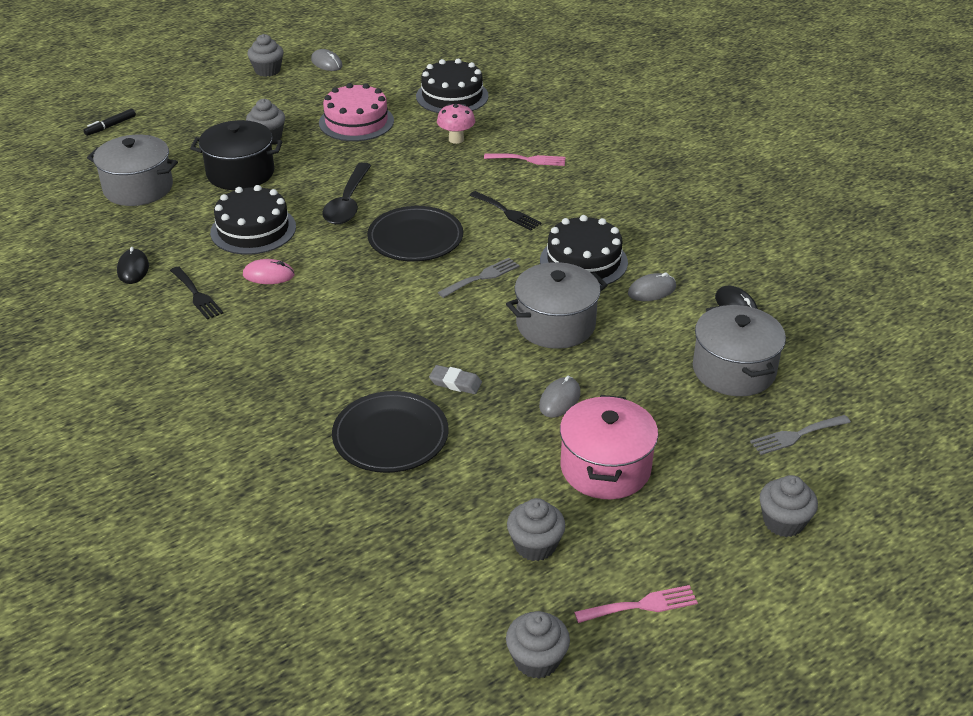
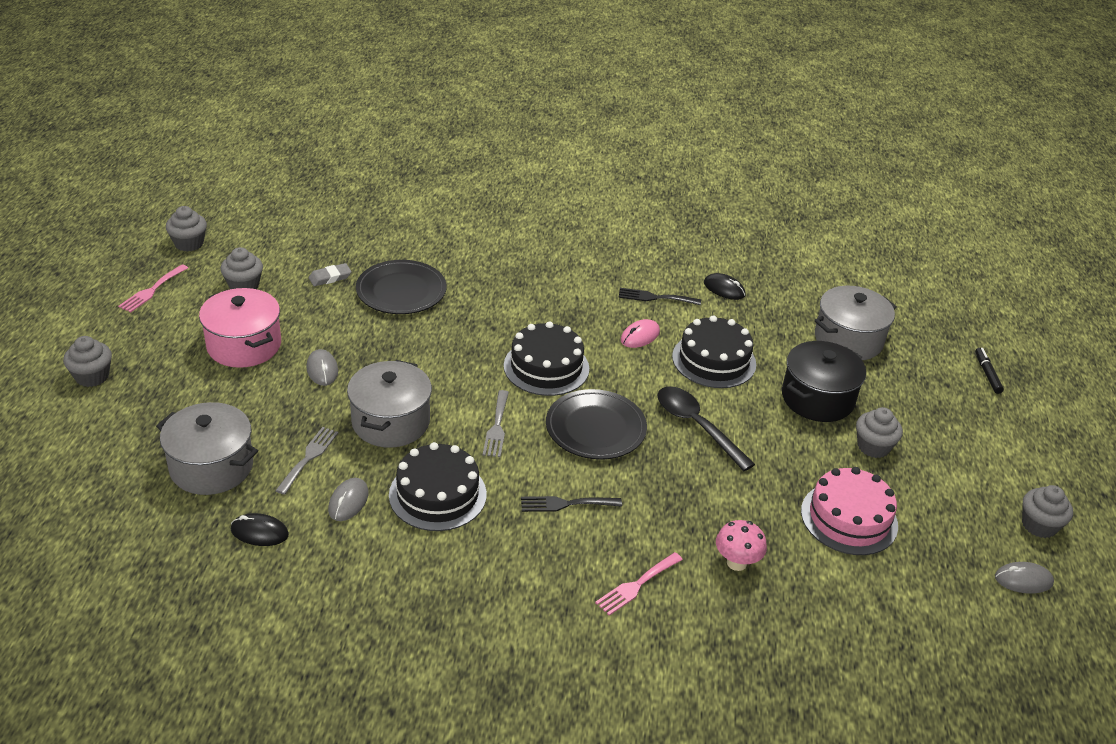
camera: 130 degrees right, 0 degrees up
(452, 96) = (840, 626): black cake -> black cake (546, 367)
(455, 383) = (406, 341): grey eraser -> grey eraser (330, 277)
(796, 435) = (121, 441): grey fork -> grey fork (309, 457)

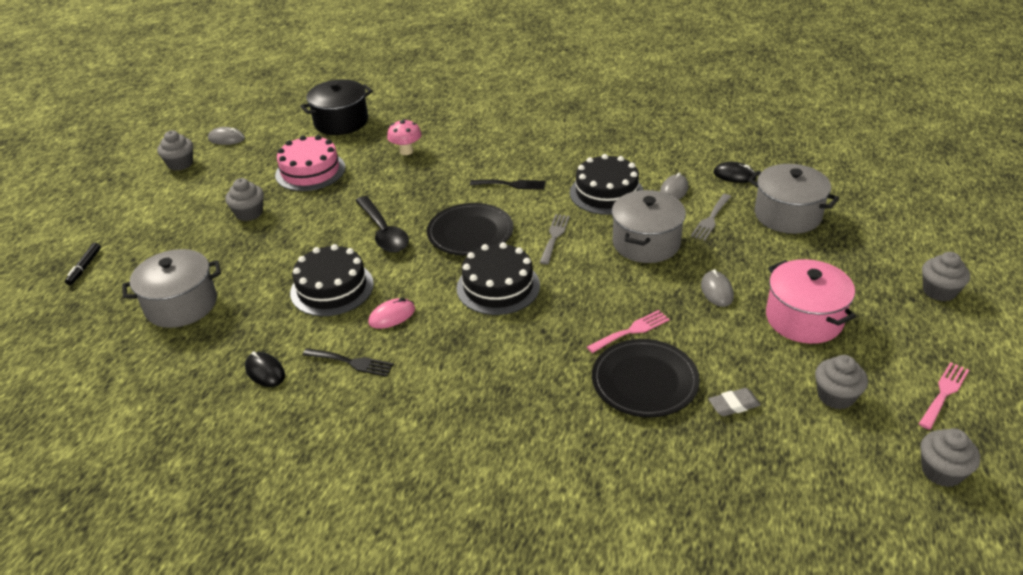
camera: 165 degrees left, 0 degrees up
(636, 585) = (478, 143): pink fork -> pink fork (631, 331)
(817, 398) = (262, 251): black pot -> black pot (341, 122)

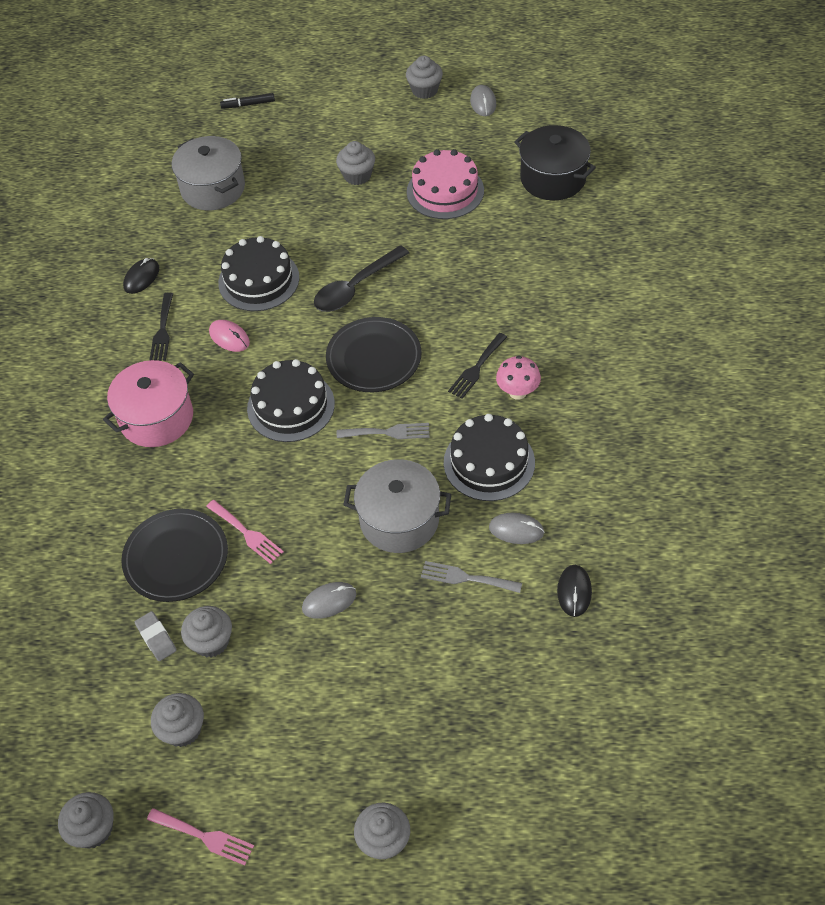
camera: 75 degrees right, 15 degrees up
(406, 151) = (512, 255): pink mushroom -> pink mushroom (517, 392)
(511, 184) = (476, 368): black fork -> black fork turned 45 degrees clockwise
(744, 367) = (211, 641): none -> grey cupcake
(787, 215) = (500, 661): grey pot -> none
(804, 319) = (300, 692): pink pot -> pink pot (156, 418)

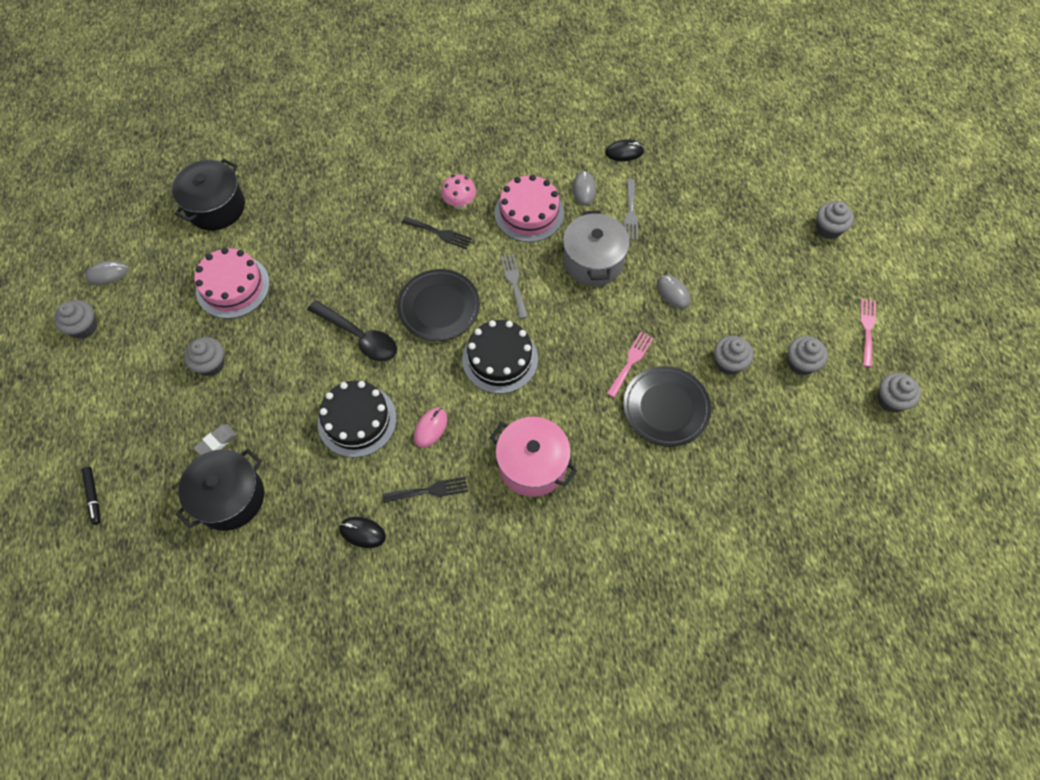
camera: 105 degrees left, 10 degrees up
(156, 638) = (738, 402): grey eraser -> grey eraser (216, 442)
(213, 188) = (230, 497): grey pot -> black pot
(489, 462) = (529, 213): black cake -> pink cake

